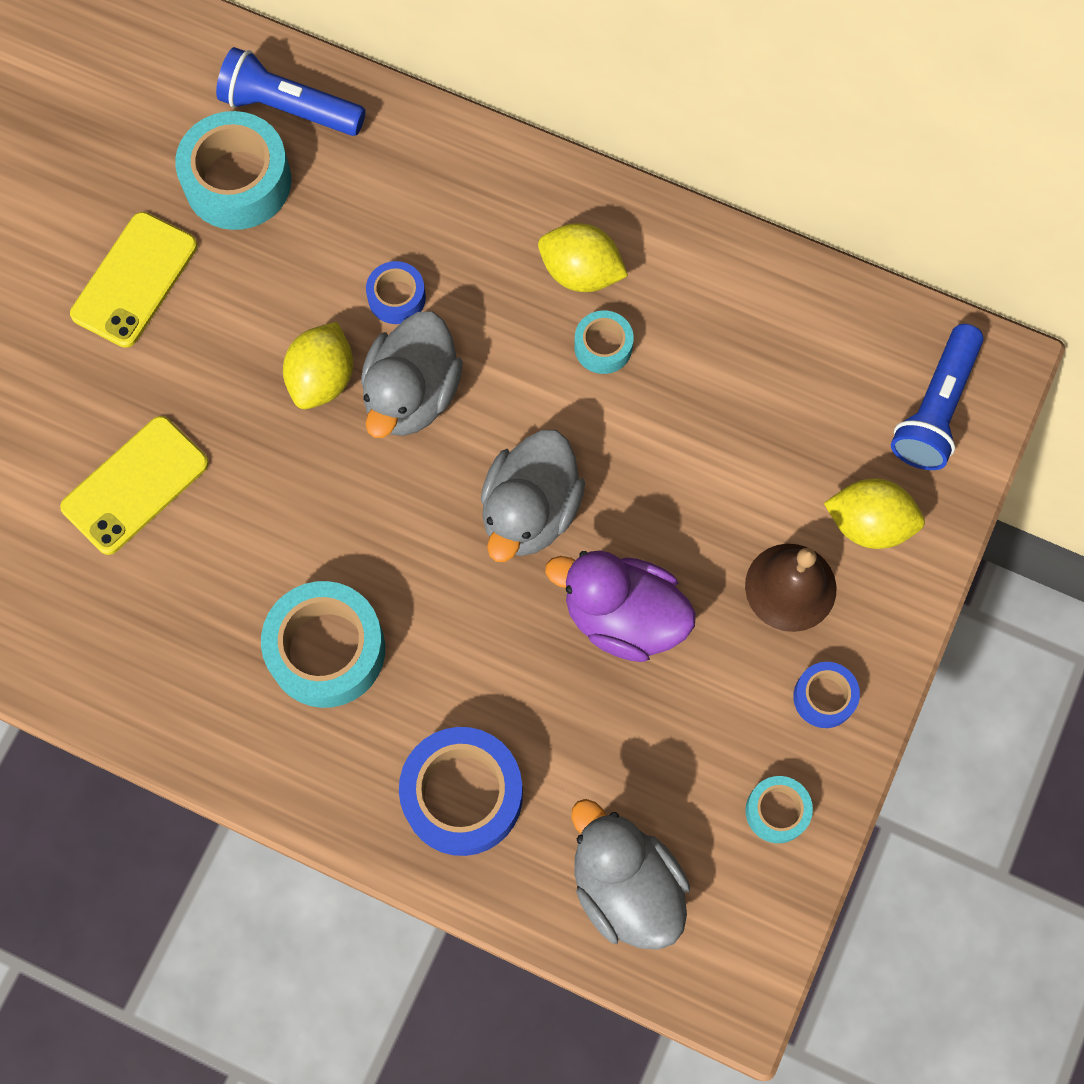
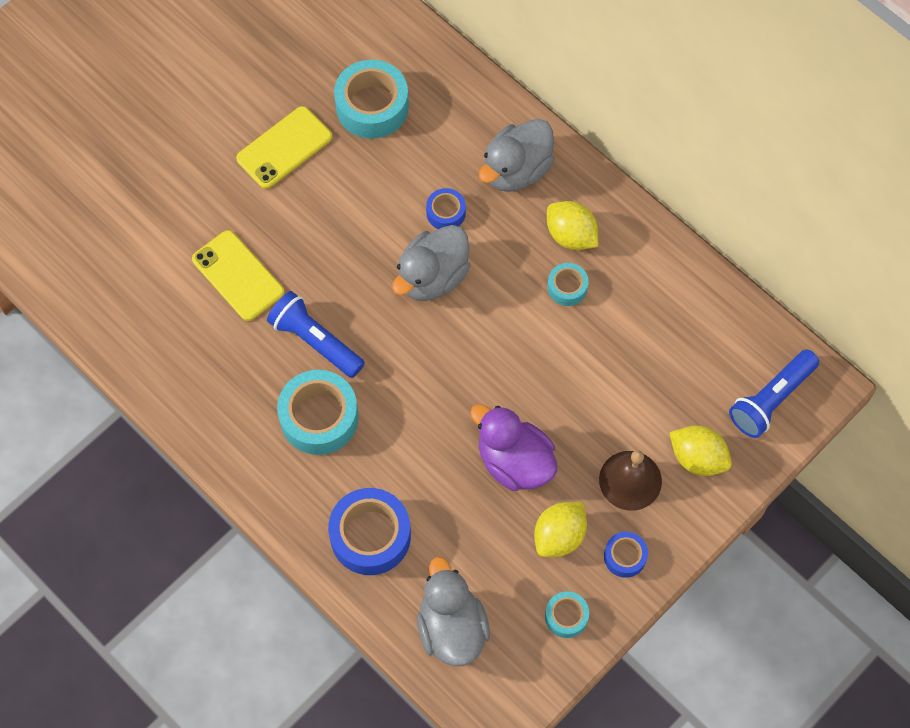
camera: 20 degrees right, 5 degrees down
(135, 485) = (238, 276): yellow phone -> yellow phone turned 75 degrees clockwise
(289, 108) = (422, 70): blue flashlight -> blue flashlight (315, 341)
(322, 379) = (379, 248): yellow lemon -> yellow lemon (559, 536)
(530, 511) = (480, 375): grey duck -> grey duck (516, 170)

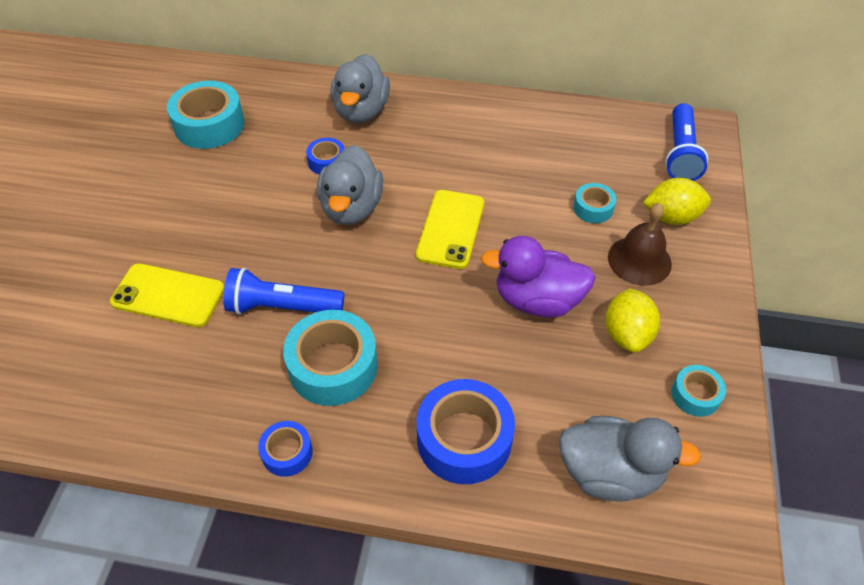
camera: 35 degrees left, 15 degrees down
(284, 148) = (149, 184): yellow phone -> yellow phone (450, 229)
(451, 628) = (610, 473): grey duck -> grey duck turned 150 degrees clockwise
(567, 287) = (466, 161): turquoise tape -> turquoise tape (593, 208)
(571, 235) = (439, 130): yellow lemon -> none
(625, 557) = (692, 317): blue tape -> blue tape (287, 452)

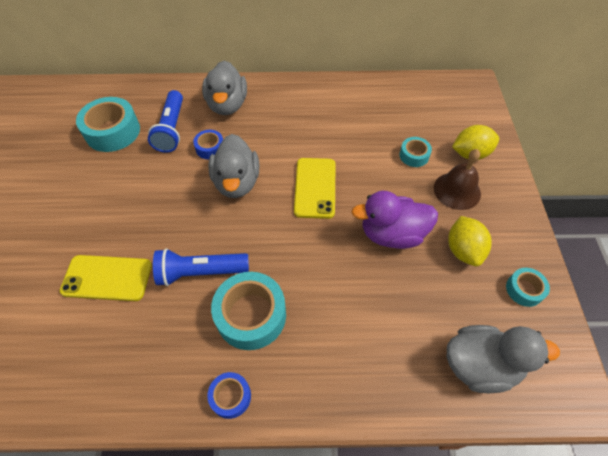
camera: 10 degrees left, 5 degrees up
(464, 439) = (365, 358): blue tape -> none
(680, 154) = (463, 105): blue flashlight -> blue flashlight (171, 129)

